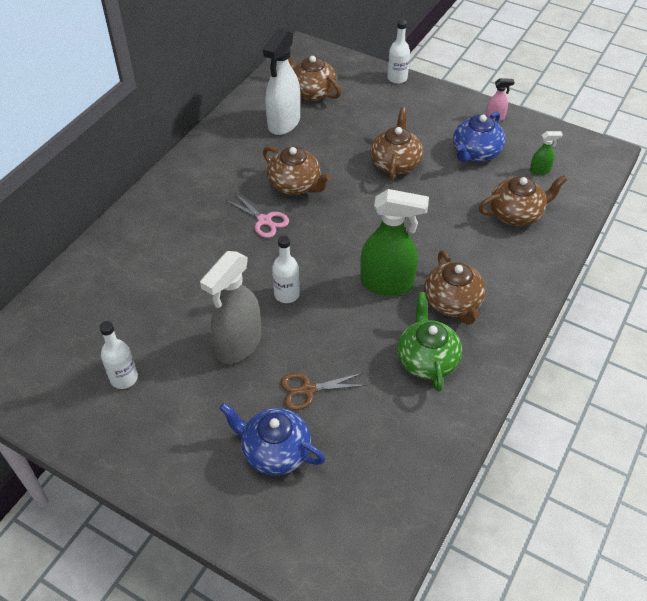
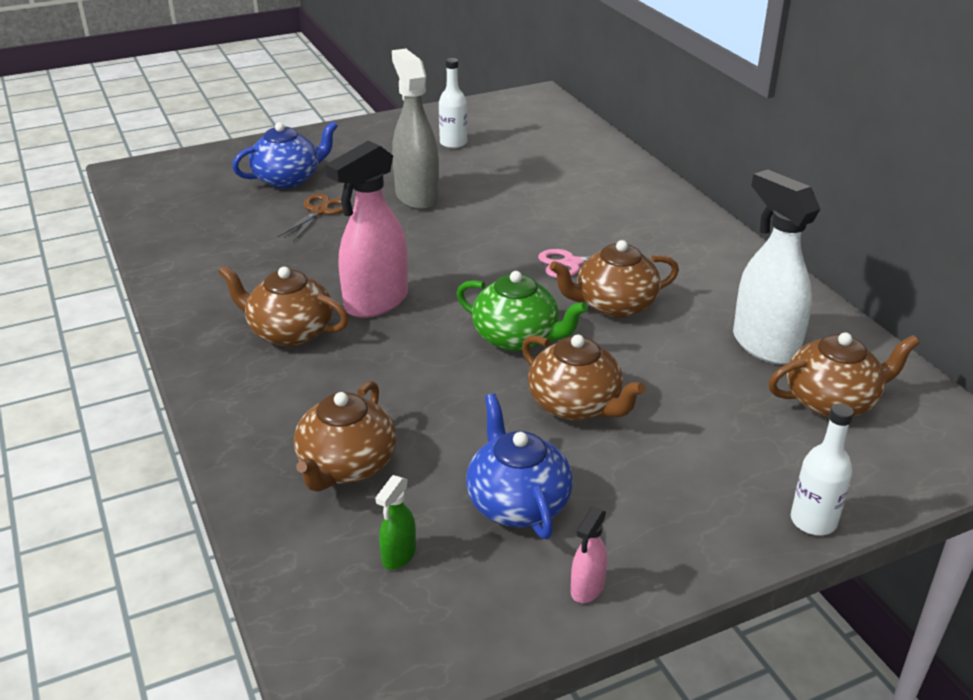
camera: 125 degrees right, 15 degrees down
(287, 294) = (444, 239): white bottle -> none
(387, 284) = (376, 302): green spray bottle -> pink spray bottle
(427, 360) = (252, 282): green teapot -> green teapot (517, 338)

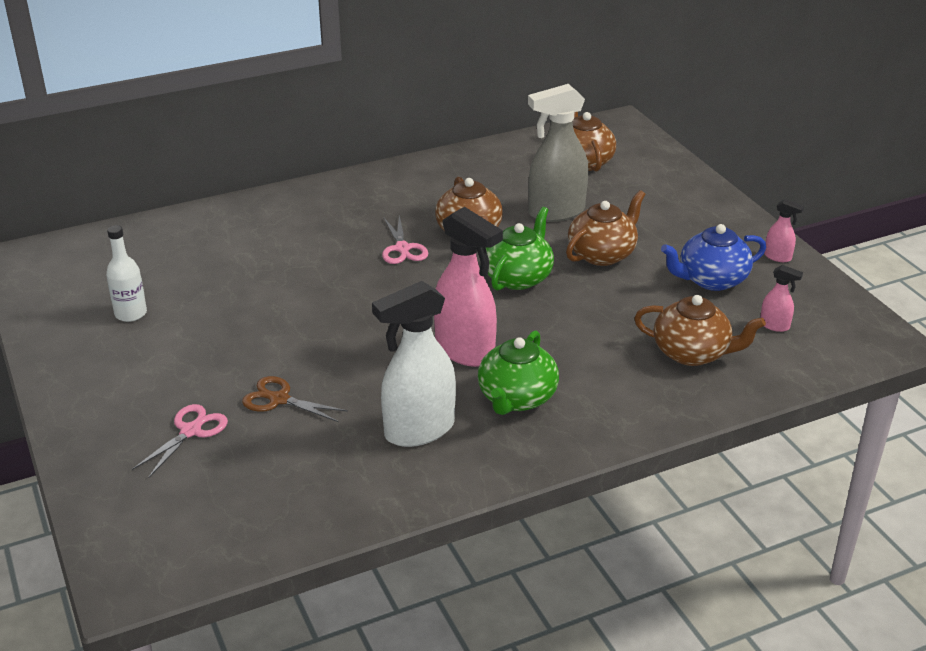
camera: 90 degrees left, 0 degrees up
(288, 179) = (190, 431): blue teapot -> pink scissors
(290, 332) = (516, 398): brown teapot -> green teapot
(398, 556) = (775, 325): green spray bottle -> pink spray bottle
(416, 197) = (258, 335): grey spray bottle -> grey spray bottle (556, 212)
(764, 345) = (520, 177): white spray bottle -> white spray bottle (418, 430)
(813, 521) = (698, 181): white bottle -> none

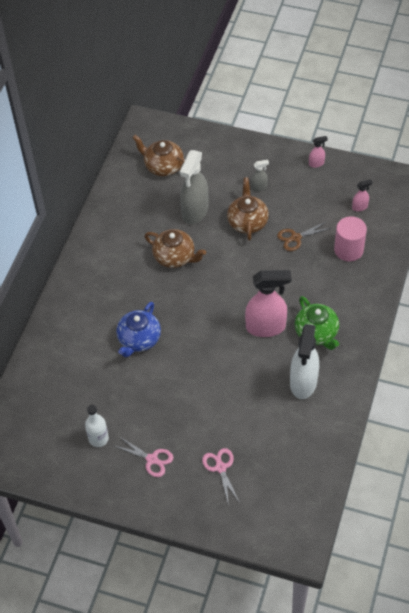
camera: 45 degrees left, 20 degrees up
(279, 399) = (231, 420): brown scissors -> brown scissors (296, 238)
(402, 248) = (160, 293): pink scissors -> pink scissors (152, 459)
(518, 277) = (232, 266): green teapot -> none
(668, 235) = (259, 187): none -> grey spray bottle
(692, 353) = (348, 250): brown teapot -> pink cylinder
(711, 280) = (307, 200): blue teapot -> blue teapot (139, 339)

